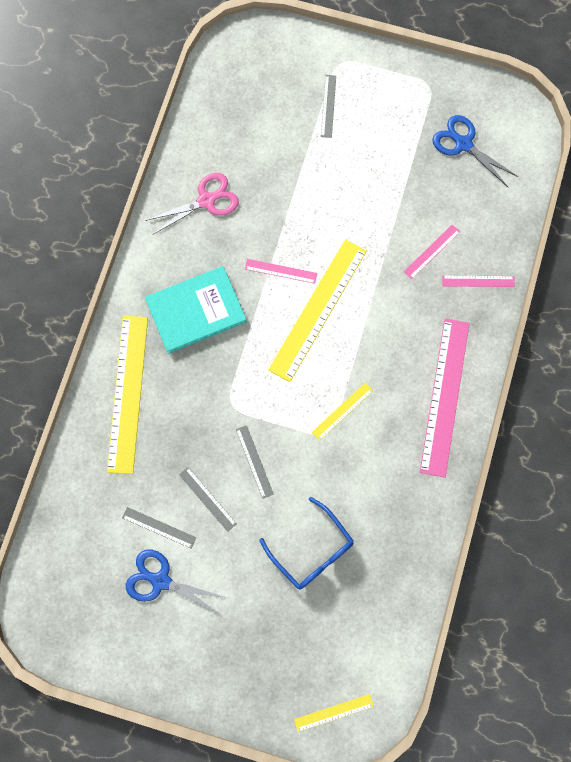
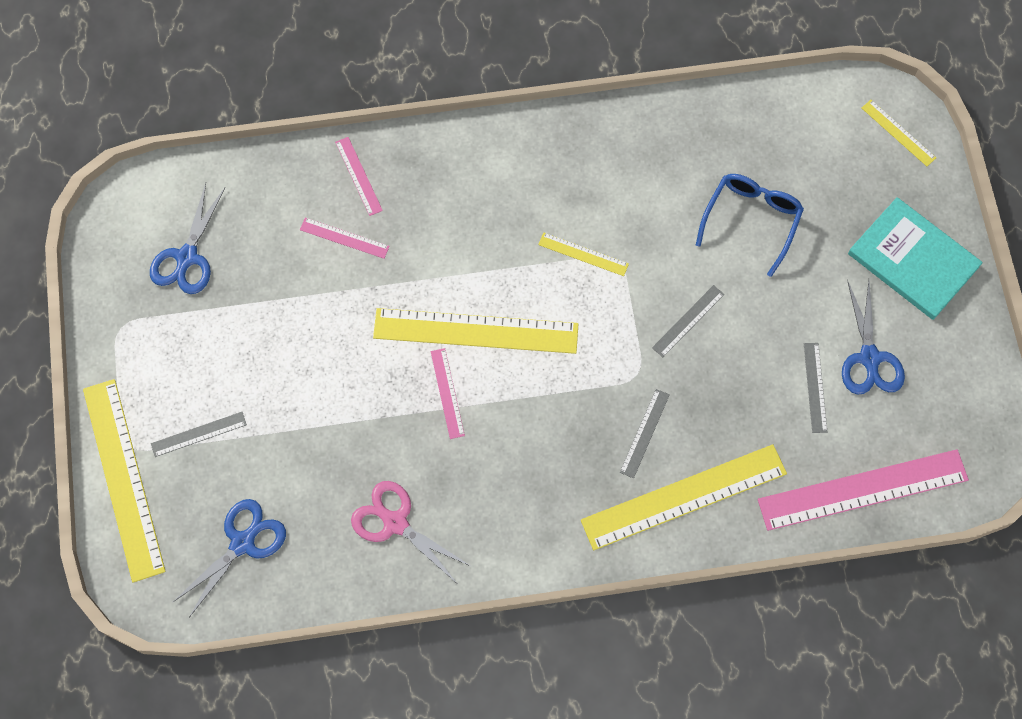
camera: 115 degrees left, 5 degrees down
(196, 310) = (544, 467): turquoise book -> turquoise book (913, 260)
(207, 499) = (756, 351): grey ruler -> grey ruler (644, 433)
(240, 105) = (242, 543): none -> blue scissors
(319, 52) = (123, 478): none -> yellow ruler
(444, 396) = (512, 158): pink ruler -> pink ruler (862, 489)

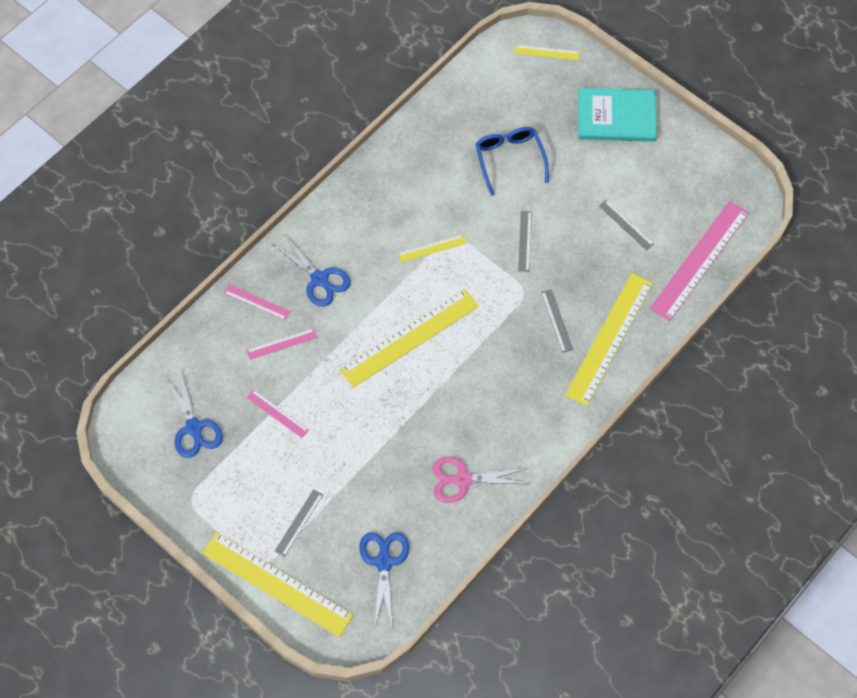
camera: 40 degrees left, 5 degrees down
(447, 393) = (425, 385): pink ruler -> pink ruler (277, 413)
(869, 358) = (640, 187): blue scissors -> blue scissors (319, 279)

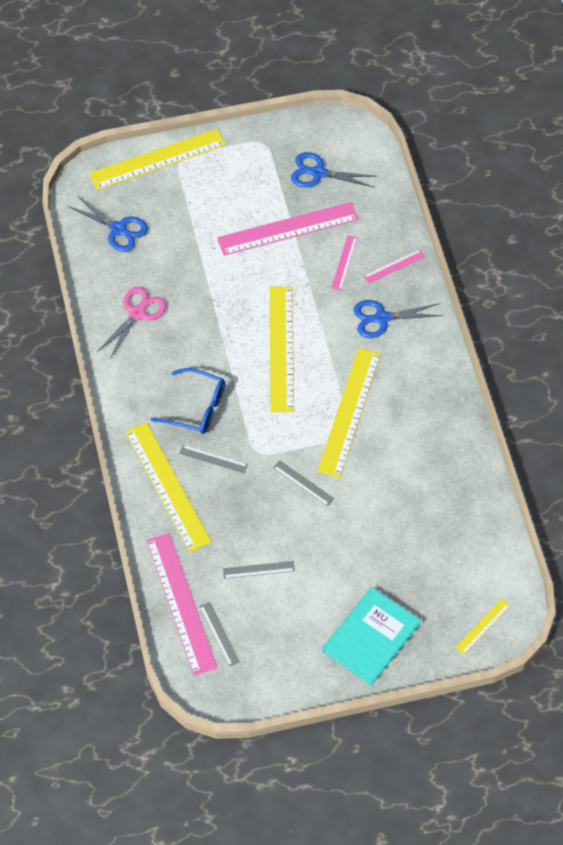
camera: 125 degrees right, 5 degrees down
(277, 413) = (288, 229): pink ruler -> pink ruler, size x2.18
(299, 522) = (191, 196): grey ruler -> grey ruler (219, 634)
(432, 248) = (349, 412): yellow ruler -> yellow ruler, size x2.18
(509, 159) = (391, 523): blue glasses -> blue glasses (196, 408)

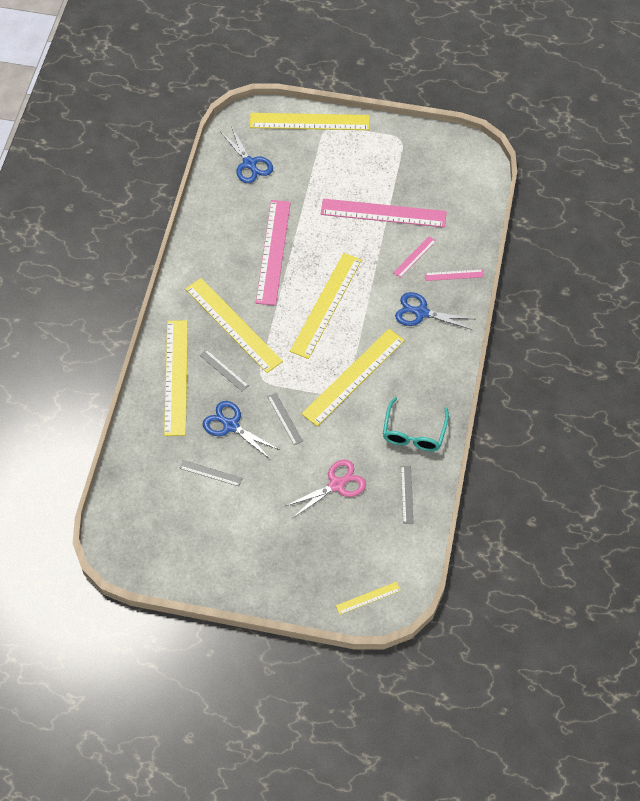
camera: 25 degrees right, 0 degrees up
(137, 313) = (228, 233): pink scissors -> pink scissors (336, 485)
(181, 603) = (135, 474): pink ruler -> pink ruler (273, 252)
(196, 408) = (233, 325): blue glasses -> yellow ruler
(219, 634) = (151, 511): grey ruler -> grey ruler (407, 494)
(318, 173) = (432, 179): blue scissors -> blue scissors (231, 425)
(371, 637) = (270, 567): turquoise book -> none
(440, 444) = (414, 433): none -> turquoise glasses

